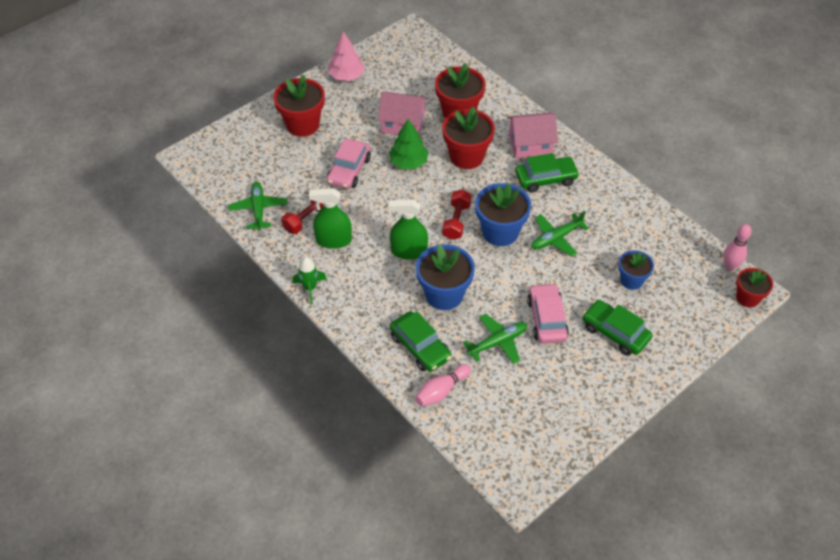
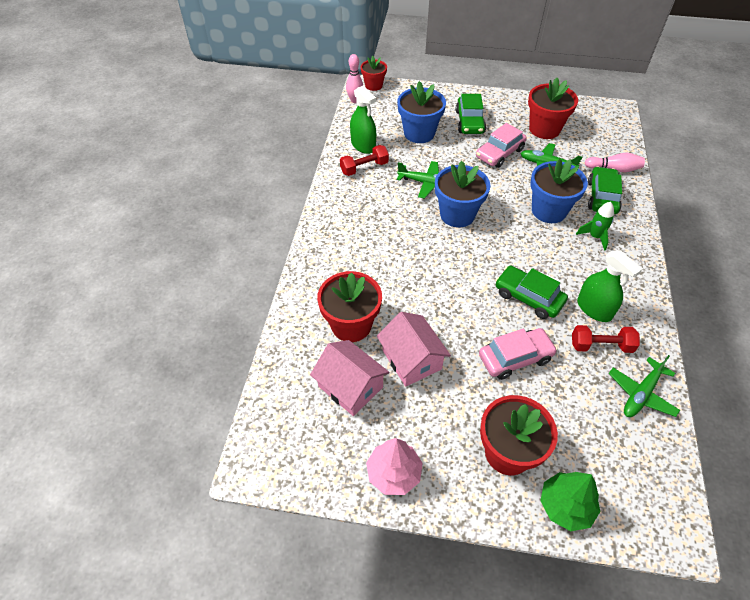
camera: 130 degrees left, 0 degrees up
(310, 288) = (650, 289): green rocket -> green rocket (595, 237)
(408, 162) = (454, 319): green tree -> green tree (565, 506)
(409, 251) = (540, 254): green spray bottle -> green spray bottle (363, 145)
(456, 221) = (478, 245): red dumbbell -> red dumbbell (364, 168)
(466, 156) = (401, 283): red flower pot -> red flower pot (544, 129)
(530, 144) = (341, 250): pink house -> pink house (350, 386)
(546, 179) = (372, 219): green car -> green car (528, 297)
(631, 280) = (419, 133): blue flower pot -> blue flower pot, size x1.65

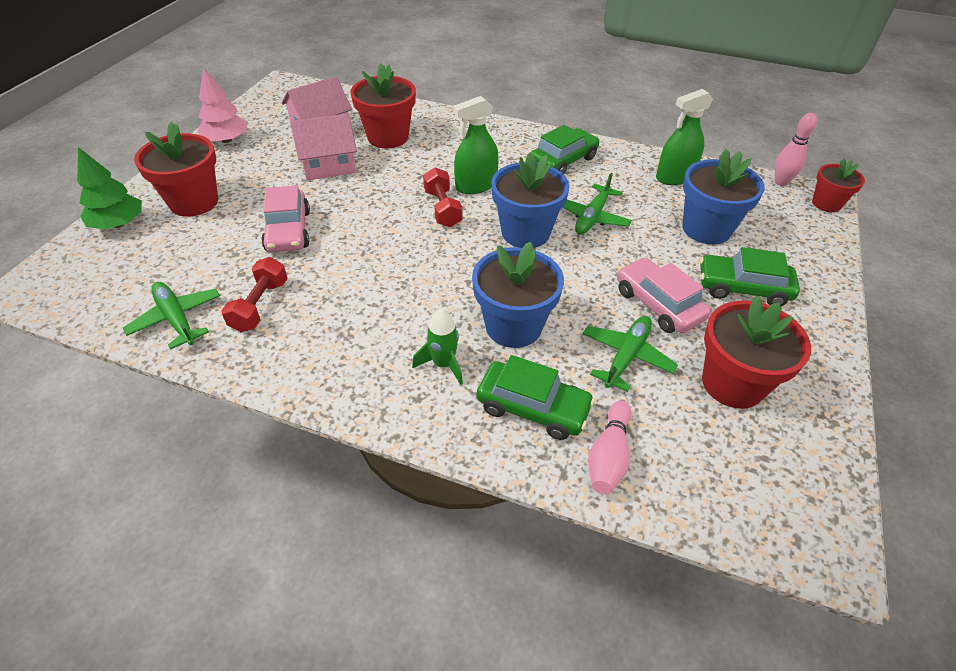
camera: 100 degrees right, 5 degrees down
(364, 168) = (627, 172): red dumbbell -> red dumbbell (442, 208)
(528, 297) = (363, 262): green car -> green car (563, 160)
(594, 309) = (315, 318): green spray bottle -> green spray bottle (476, 185)

